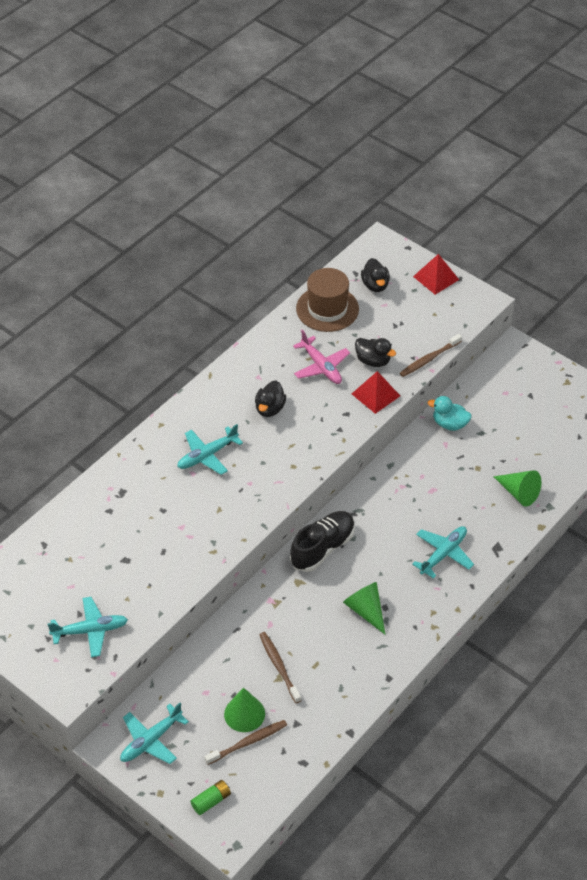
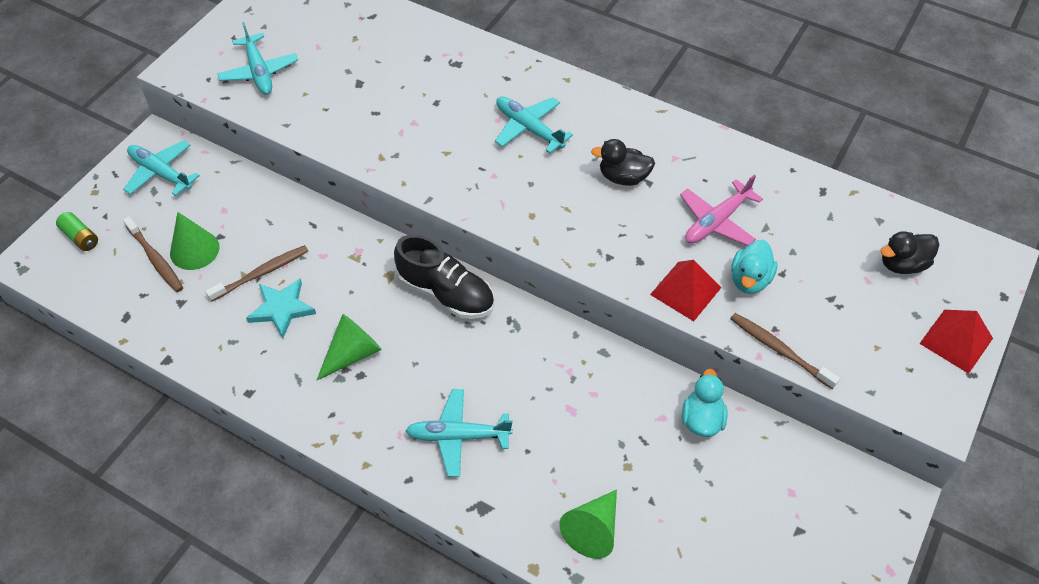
camera: 80 degrees right, 5 degrees up
(316, 654) = (282, 309): none -> turquoise star
(327, 309) = (829, 214): brown hat -> none
(373, 361) = (749, 280): black duck -> turquoise duck
(443, 554) = (458, 436): turquoise plane -> turquoise plane turned 150 degrees clockwise

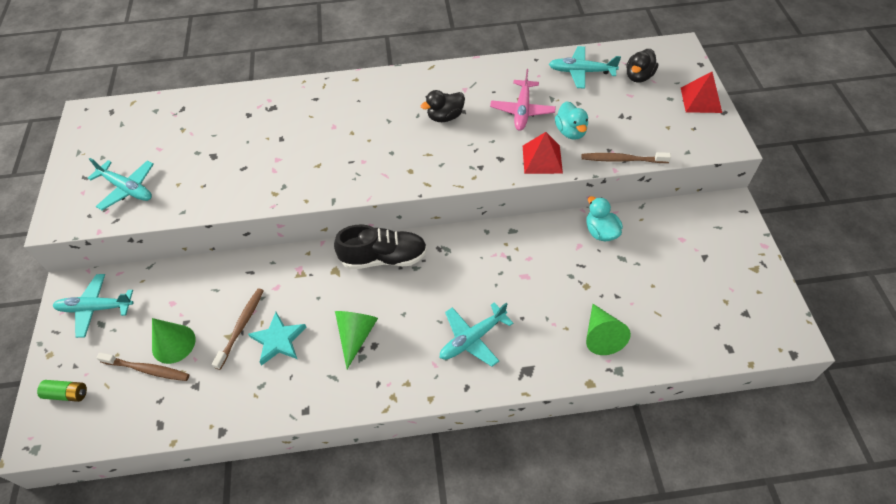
camera: 35 degrees left, 0 degrees up
(529, 129) = (359, 121): turquoise plane -> turquoise plane (581, 72)

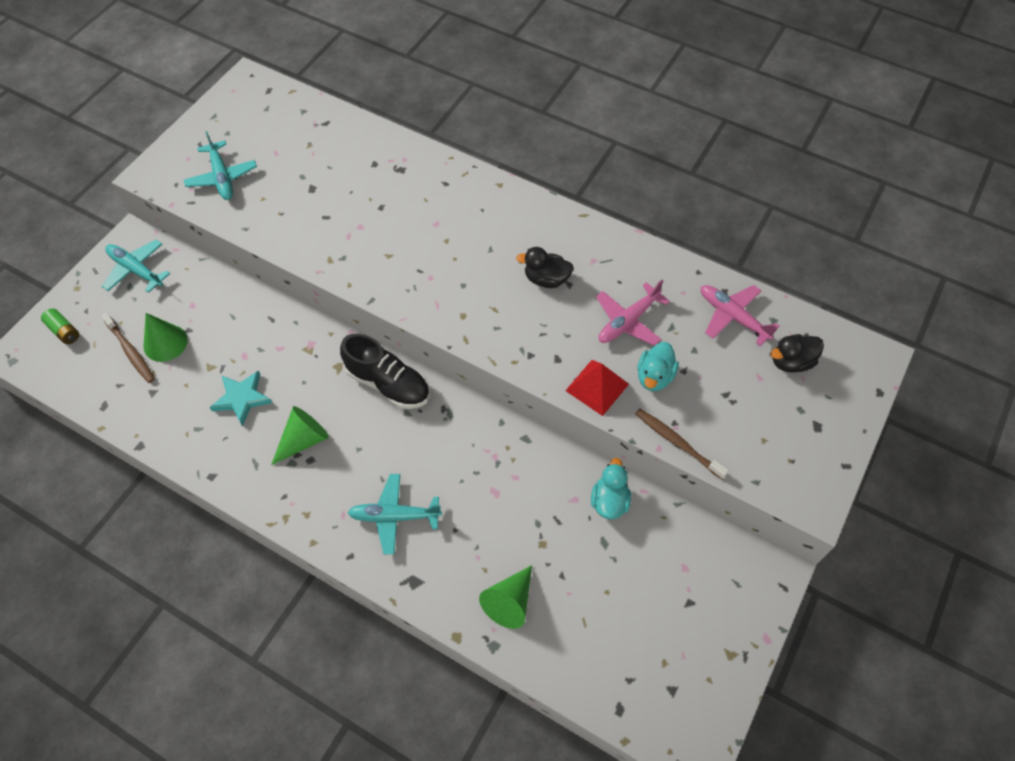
camera: 35 degrees right, 5 degrees up
(241, 326) = (225, 365): brown toothbrush -> none
(581, 72) = (733, 317): turquoise plane -> pink plane
(701, 100) = (834, 434): red pyramid -> none

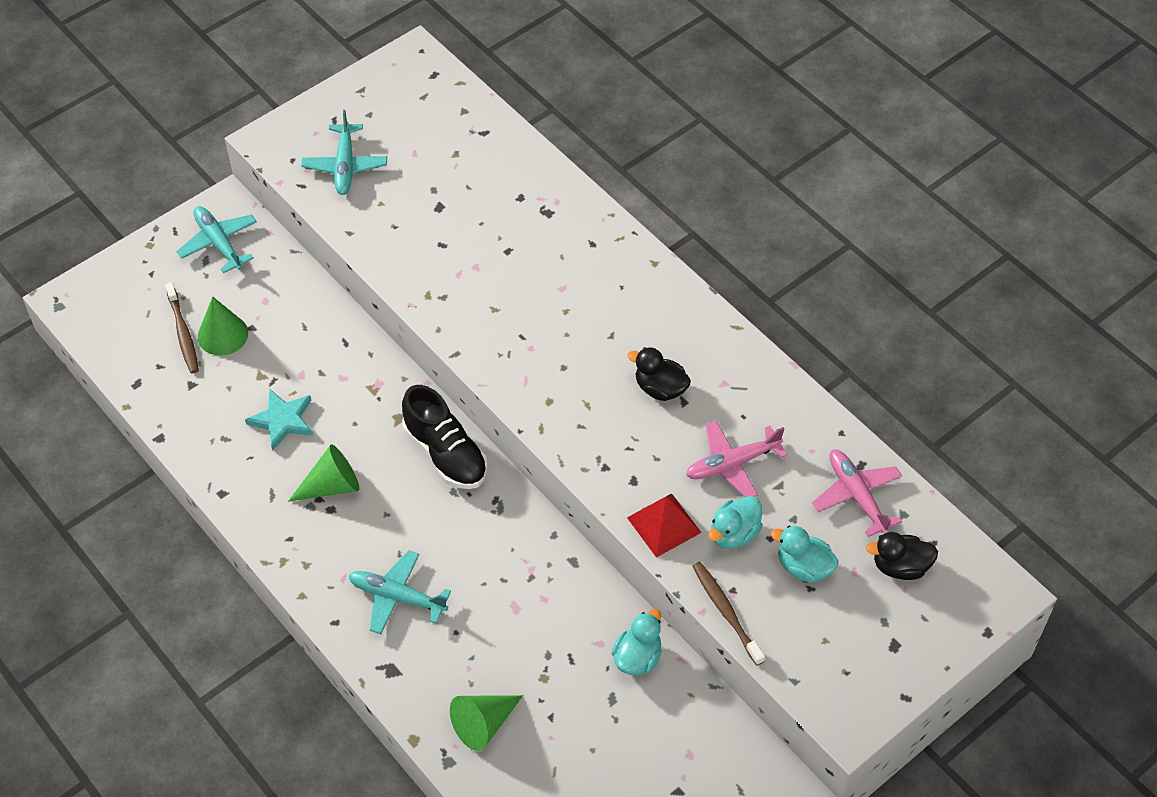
camera: 20 degrees right, 5 degrees down
(64, 331) = (121, 289): green battery -> none
(720, 386) = (803, 567): none -> turquoise duck

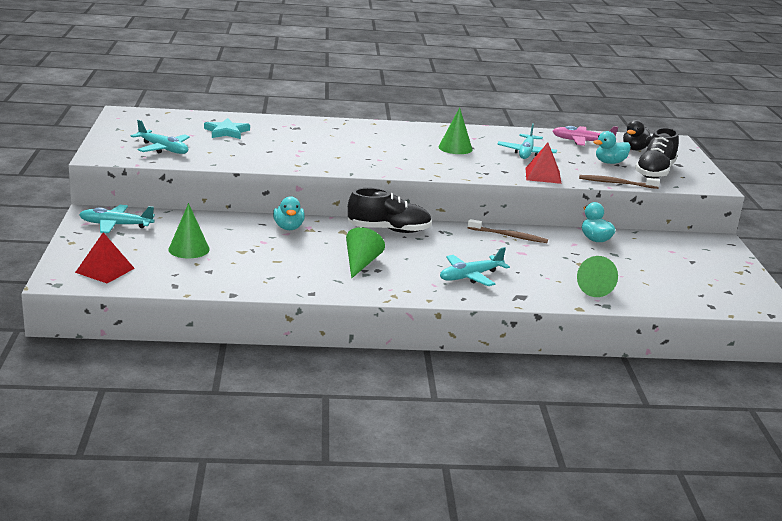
camera: 55 degrees left, 30 degrees down
(117, 313) = (105, 270): none -> red pyramid
(183, 333) = (164, 259): brown toothbrush -> brown toothbrush (509, 236)
(282, 420) = (288, 258): turquoise star -> turquoise star (226, 132)
(660, 388) = (455, 148): black duck -> green cone
(732, 464) = (526, 152): pink plane -> turquoise plane
(734, 534) = (570, 166): turquoise duck -> turquoise duck (288, 227)
(825, 633) = (655, 172): none -> black shoe

